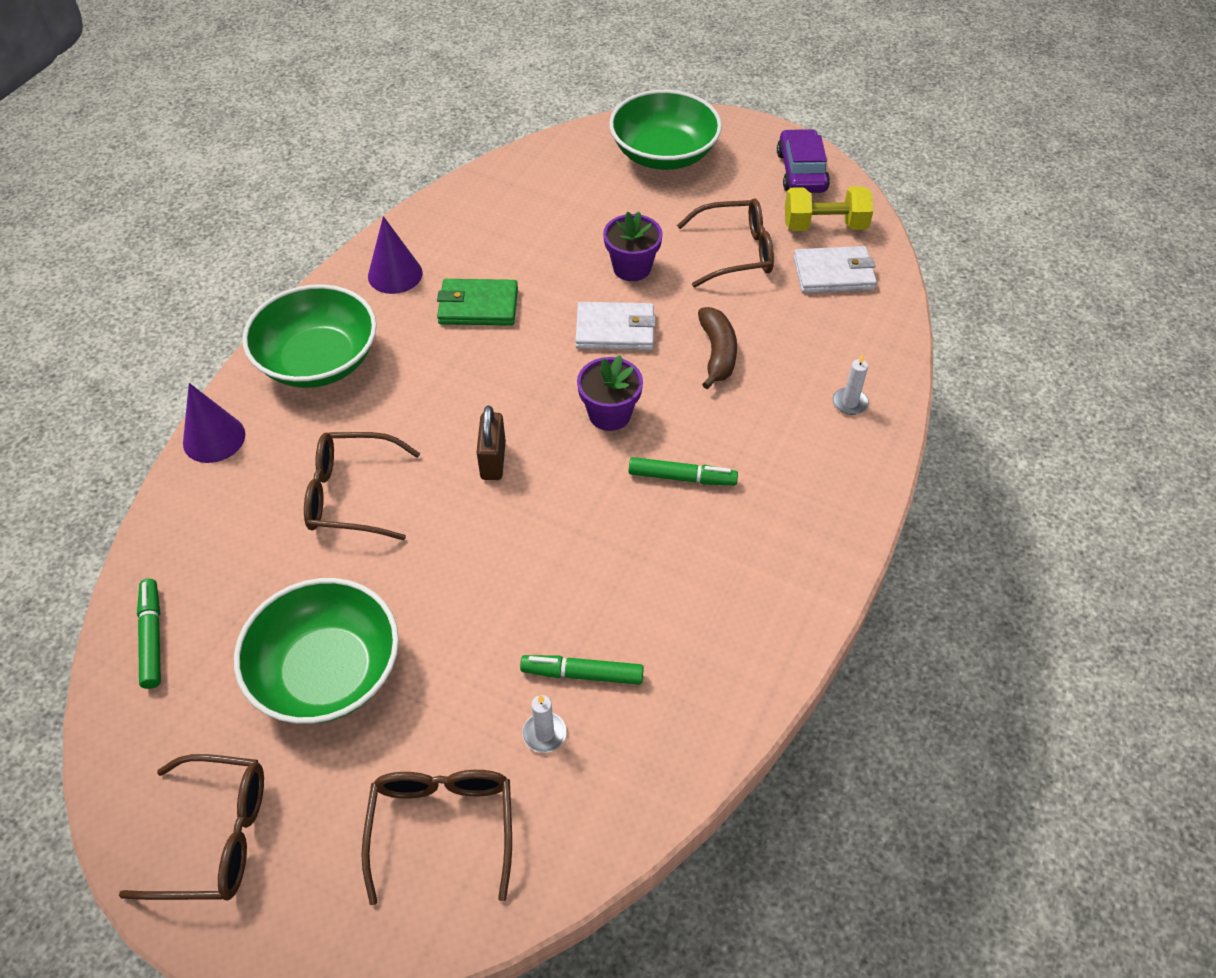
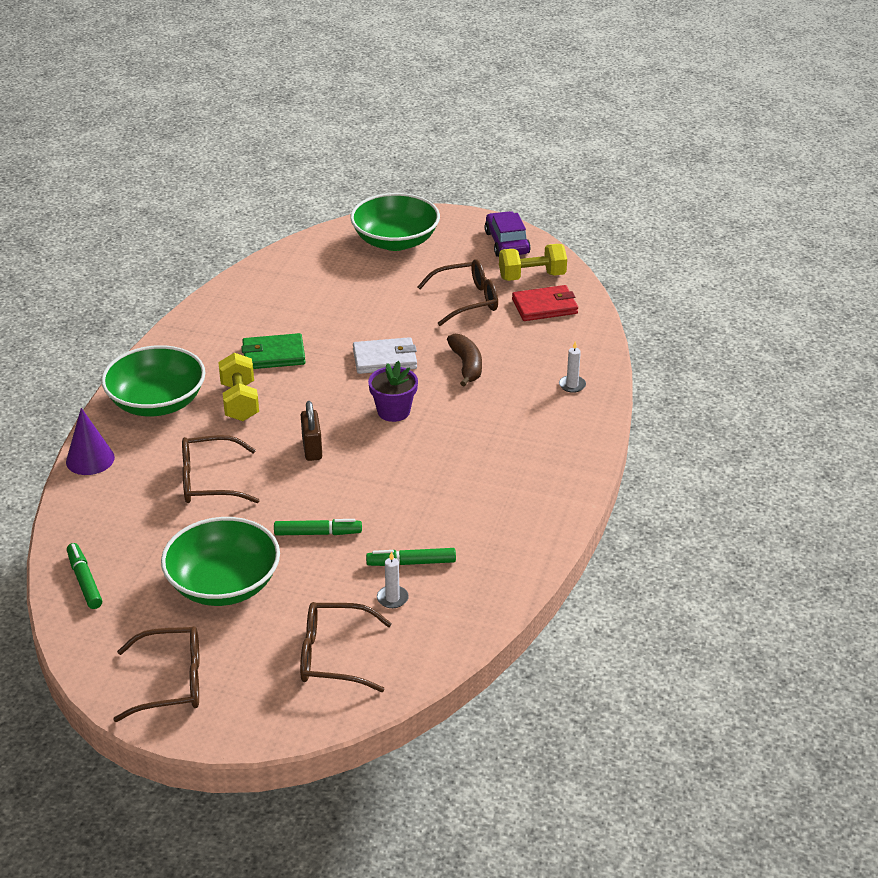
camera: 10 degrees left, 15 degrees down
(395, 274) = (201, 341): purple cone -> none
(420, 373) = (240, 402): none -> yellow dumbbell
(442, 826) = (333, 656): brown glasses -> brown glasses turned 75 degrees counterclockwise
(632, 268) = (388, 318): purple flower pot -> none
(681, 477) = (457, 443): green marker -> green marker (317, 533)
(833, 273) = (545, 306): white wallet -> red wallet

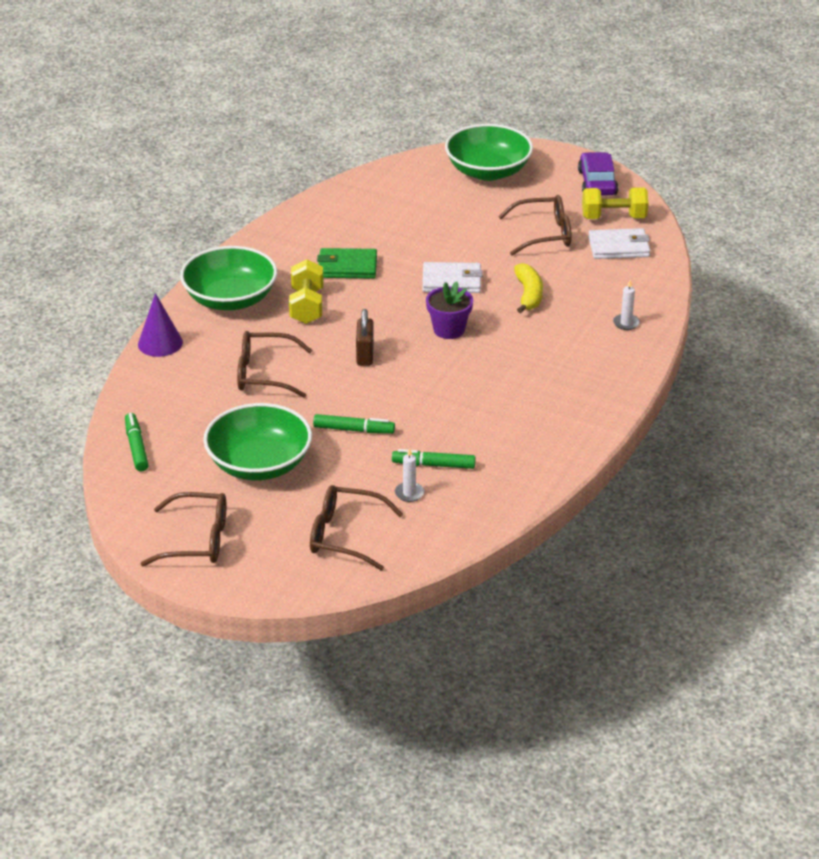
camera: 10 degrees right, 0 degrees up
(466, 365) = (528, 295): brown banana -> yellow banana
(545, 306) = (619, 247): red wallet -> white wallet

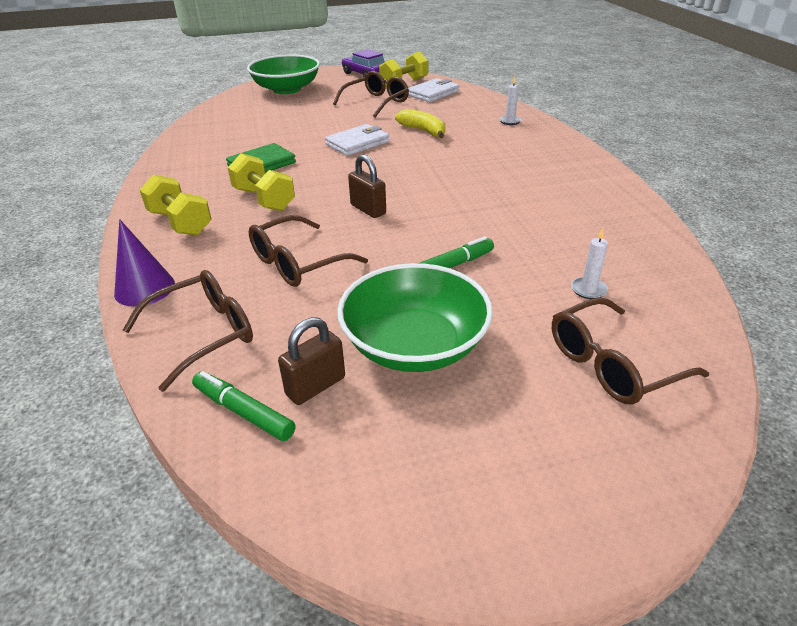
camera: 40 degrees left, 0 degrees up
(183, 455) = (316, 386): none -> brown padlock
(197, 540) = (481, 485): brown glasses -> brown glasses (204, 334)
(230, 299) = (180, 223): green bowl -> yellow dumbbell
(434, 465) = (563, 257): green marker -> none
(449, 329) = (405, 168): purple flower pot -> none

